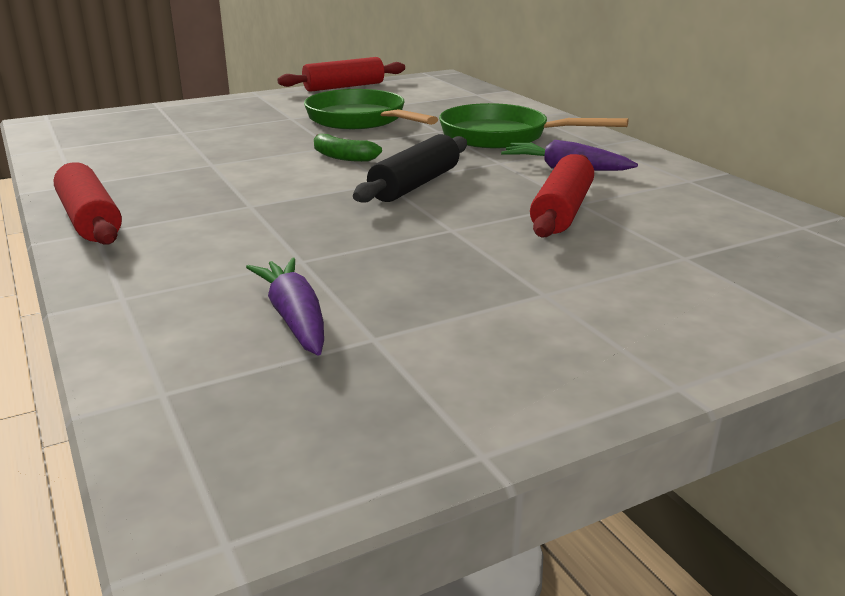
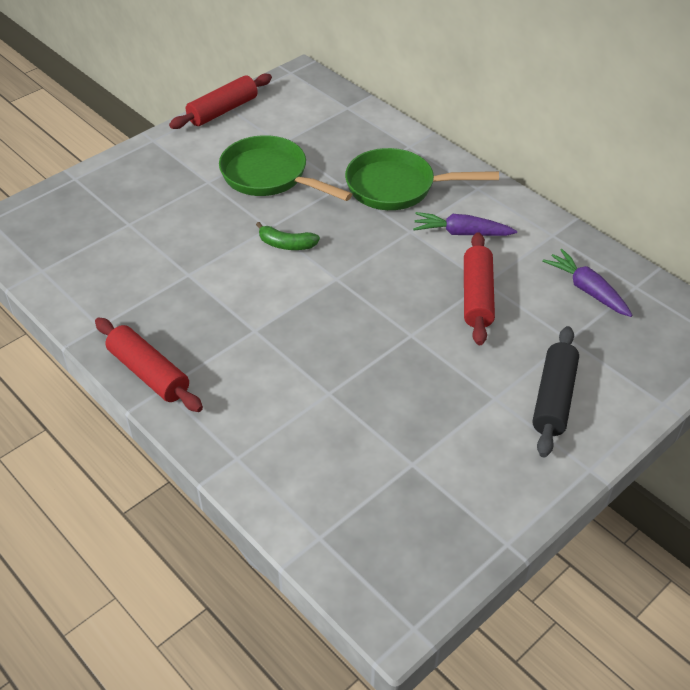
camera: 15 degrees left, 20 degrees up
(295, 318) = (357, 455): purple carrot -> purple carrot (587, 290)
(415, 185) = (361, 278): black rolling pin -> black rolling pin (553, 398)

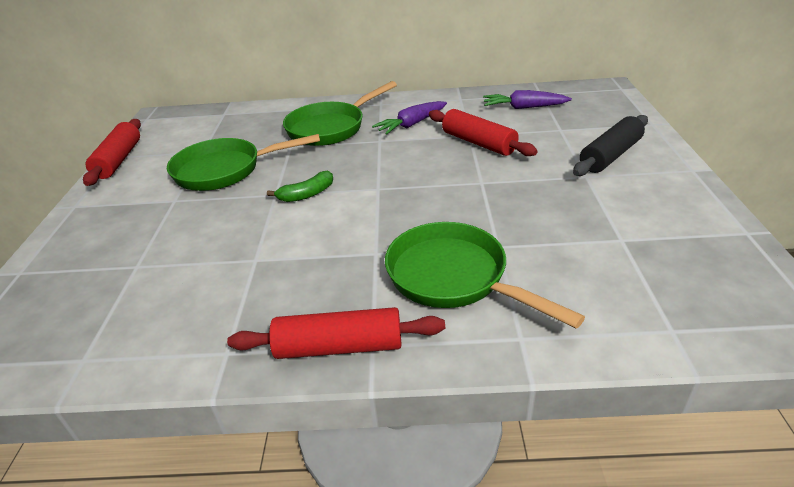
camera: 45 degrees left, 10 degrees down
(267, 389) = (454, 278): none -> green pan
(553, 398) = (610, 155): black rolling pin -> black rolling pin turned 75 degrees clockwise

